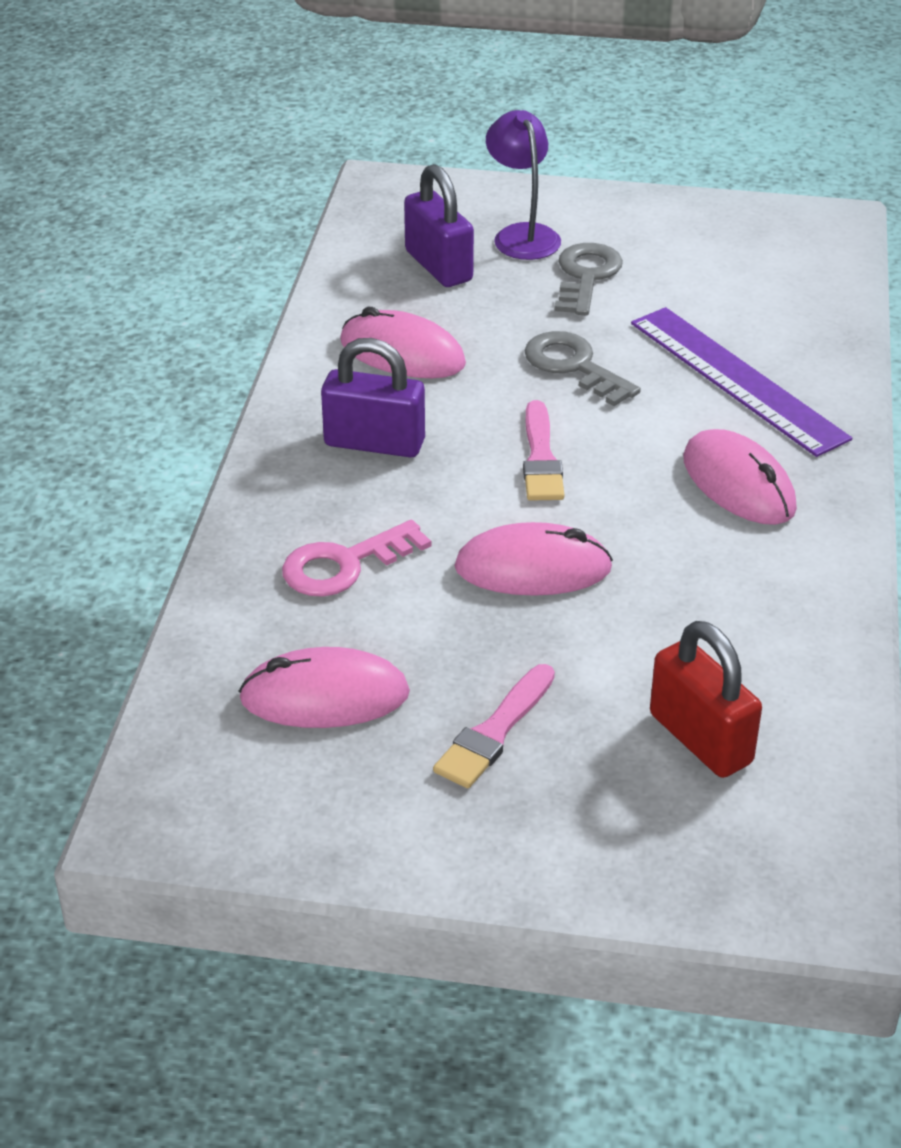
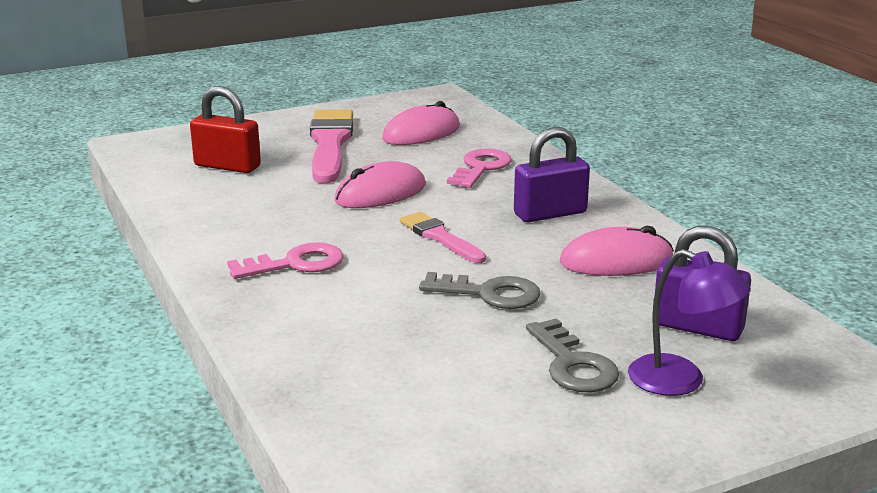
camera: 145 degrees right, 15 degrees down
(495, 731) = (330, 144): pink brush -> pink brush, size x1.77
(737, 379) = (356, 326): purple ruler -> none
(738, 484) = (295, 264): pink mouse -> pink key

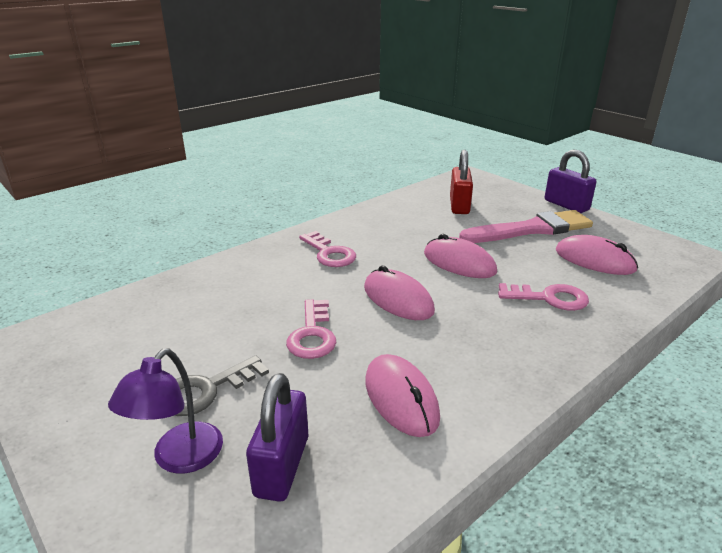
camera: 75 degrees right, 5 degrees up
(440, 237) = (398, 299): pink brush -> pink mouse
(489, 294) = (312, 334): grey key -> pink key
(550, 214) = (480, 347): purple padlock -> purple padlock (566, 205)

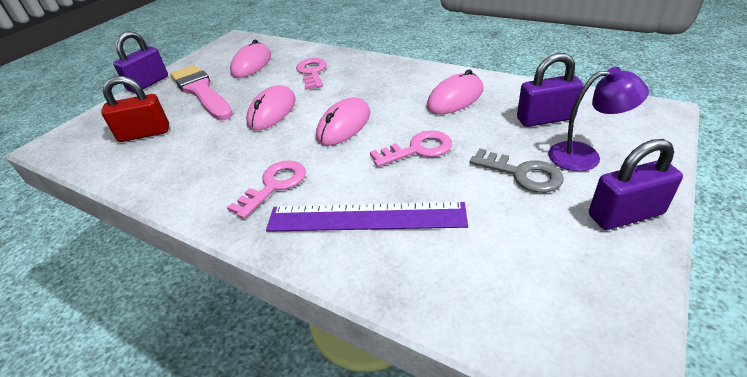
camera: 105 degrees left, 10 degrees up
(80, 433) = (625, 214): none -> purple padlock
(248, 286) = (366, 217): none -> purple ruler

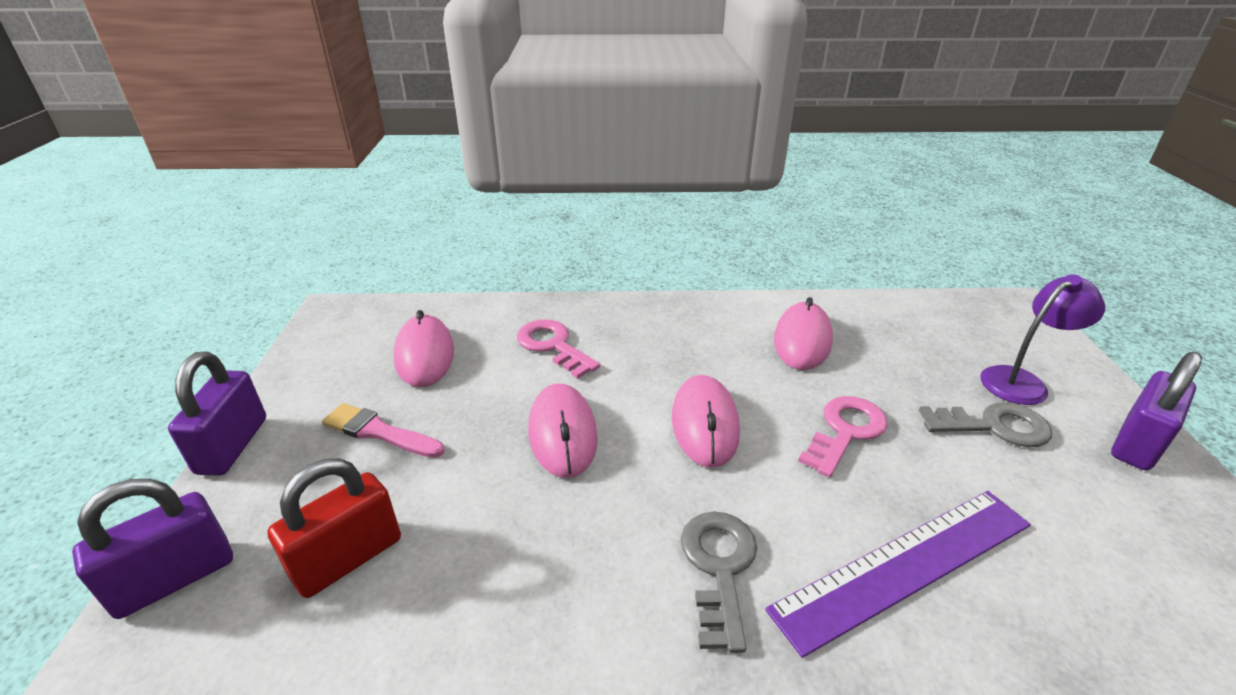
camera: 35 degrees left, 5 degrees down
(201, 92) = (380, 432): pink brush -> pink brush, size x0.56
(274, 185) = (719, 568): pink key -> grey key
(545, 119) = (931, 343): purple padlock -> purple padlock (175, 578)

